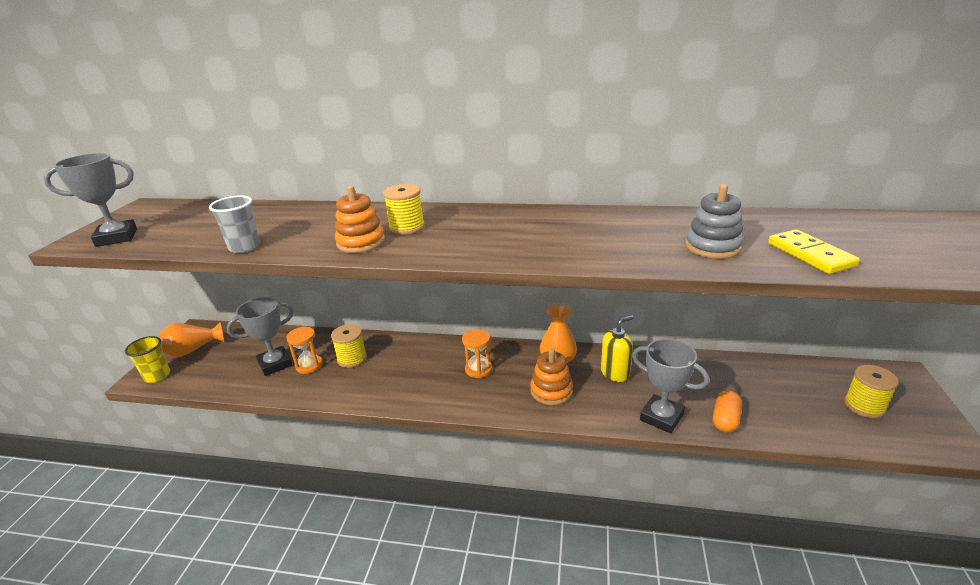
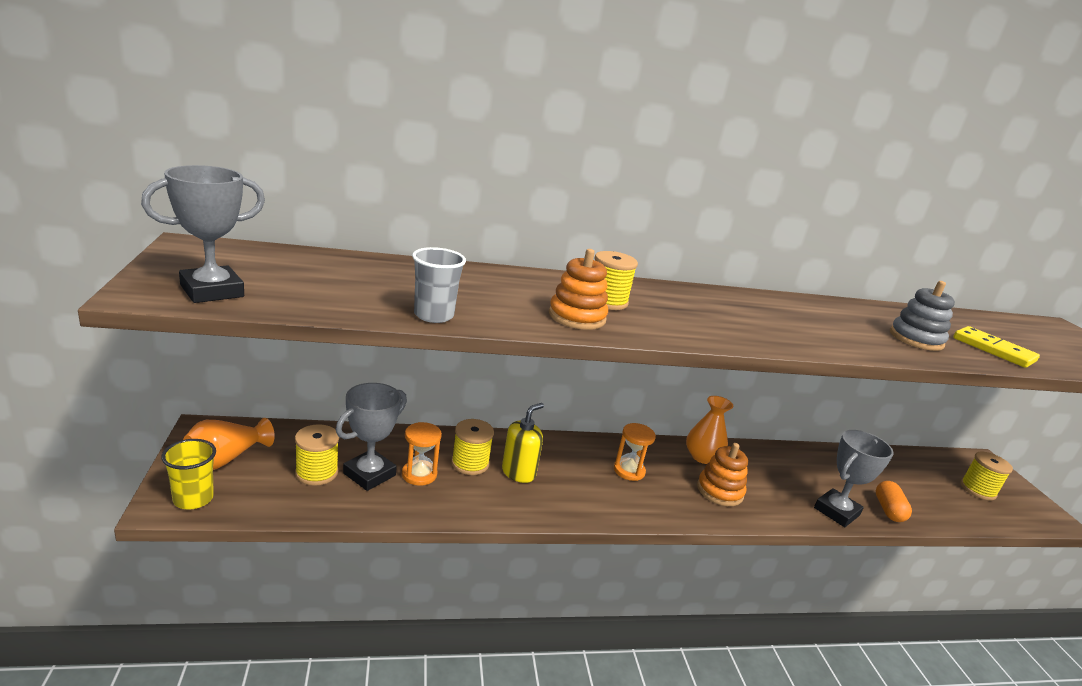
camera: 25 degrees left, 5 degrees down
(242, 361) = (316, 472): none -> yellow spool
(615, 373) = (765, 469): yellow soap dispenser -> yellow soap dispenser (518, 472)
(661, 417) = (836, 511): grey trophy -> grey trophy turned 60 degrees counterclockwise

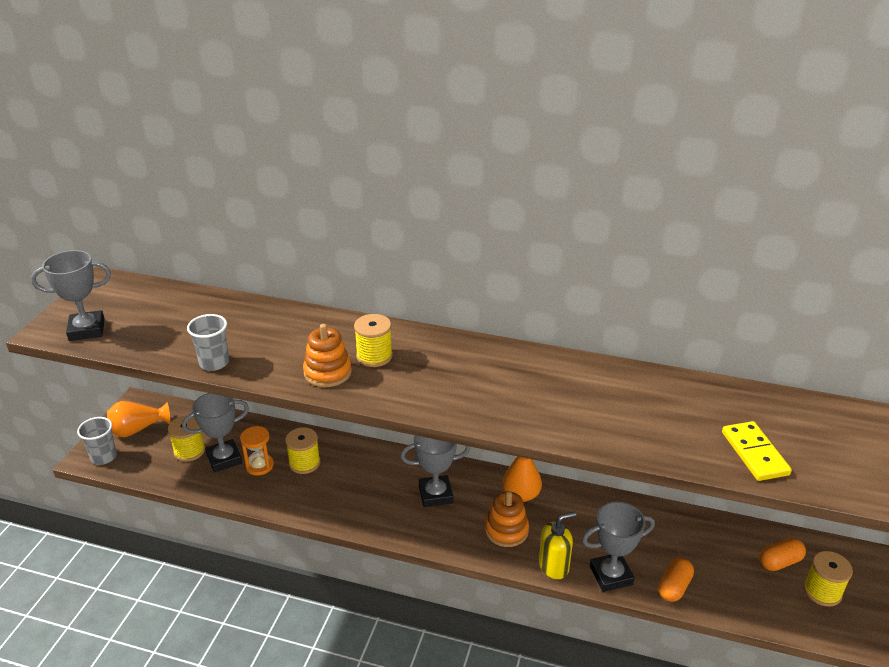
camera: 30 degrees right, 10 degrees up
(193, 499) = (104, 457): yellow cup -> grey cup
(518, 472) = (337, 478): yellow soap dispenser -> yellow soap dispenser (554, 566)
(629, 471) = (435, 494): orange hourglass -> grey trophy
(916, 339) = (667, 429): grey stacking toy -> none
(931, 474) = (779, 562): none -> orange capsule

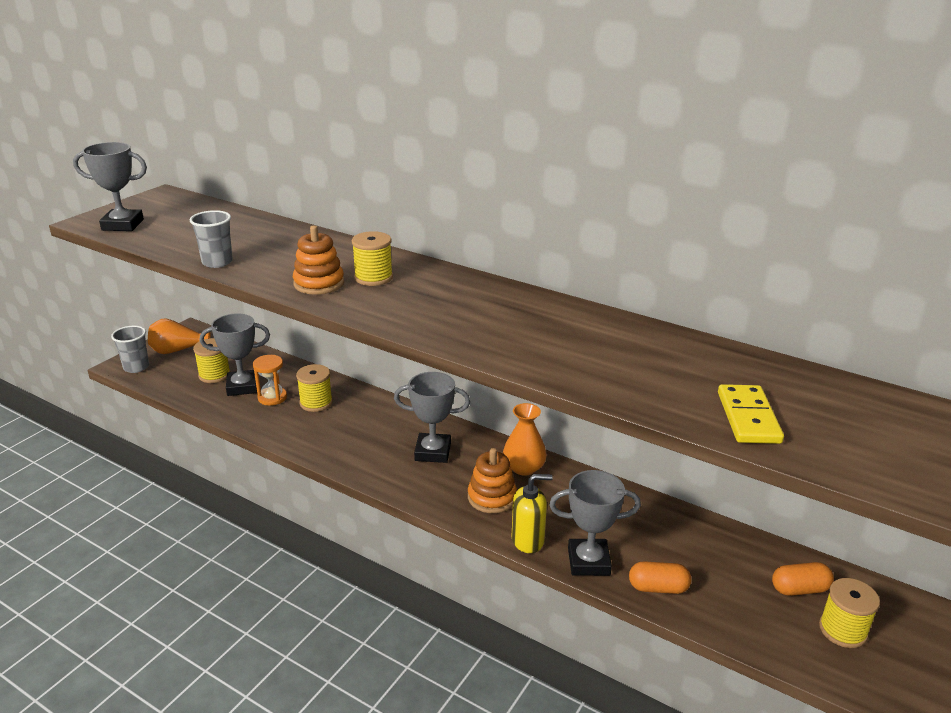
camera: 15 degrees right, 5 degrees down
(674, 587) = (658, 588): orange capsule -> orange capsule turned 45 degrees clockwise

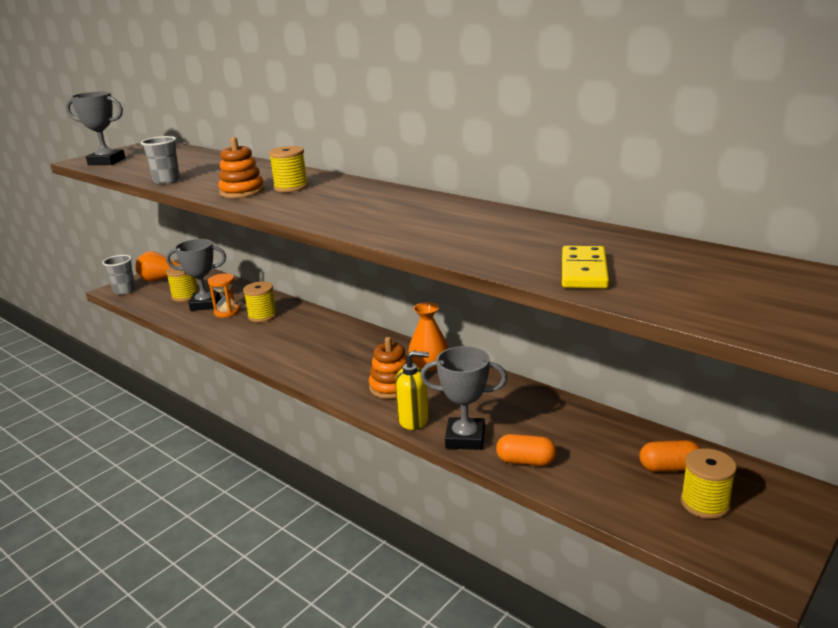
camera: 10 degrees right, 5 degrees down
(433, 452) = (350, 352): grey trophy -> none

